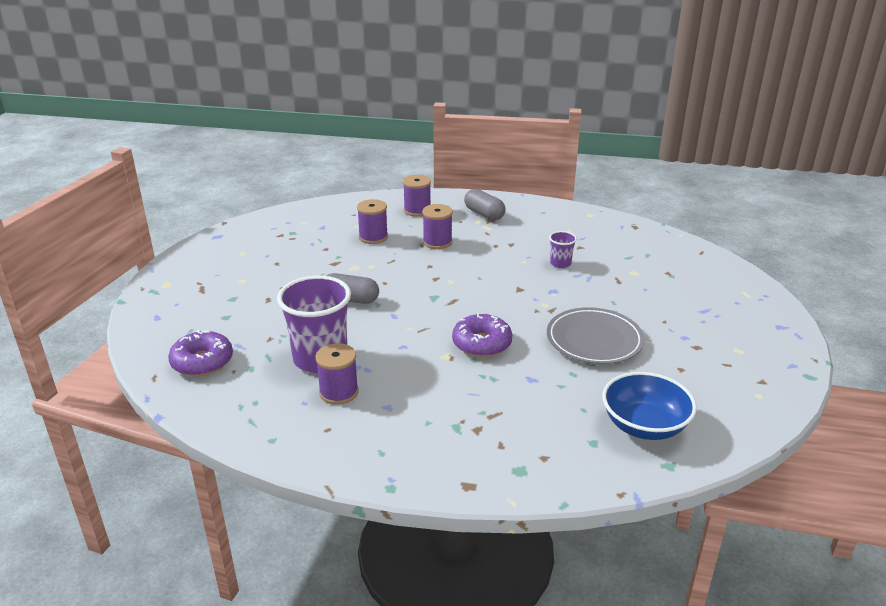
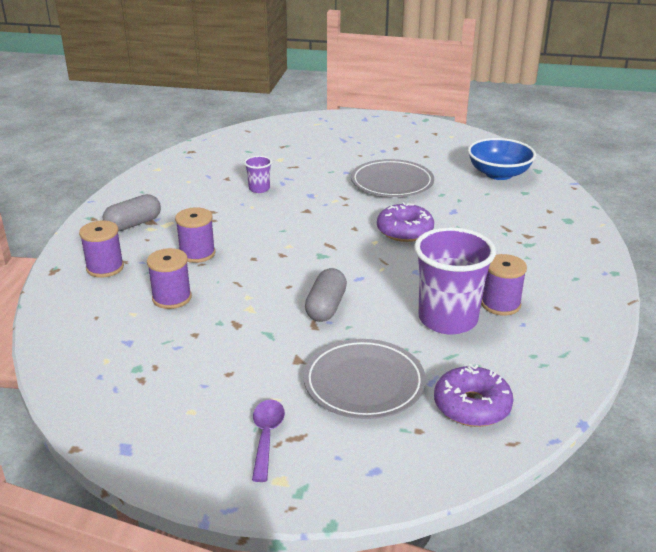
camera: 90 degrees left, 0 degrees up
(207, 278) = (266, 436): none -> purple spoon
(247, 315) = (364, 383): none -> grey plate

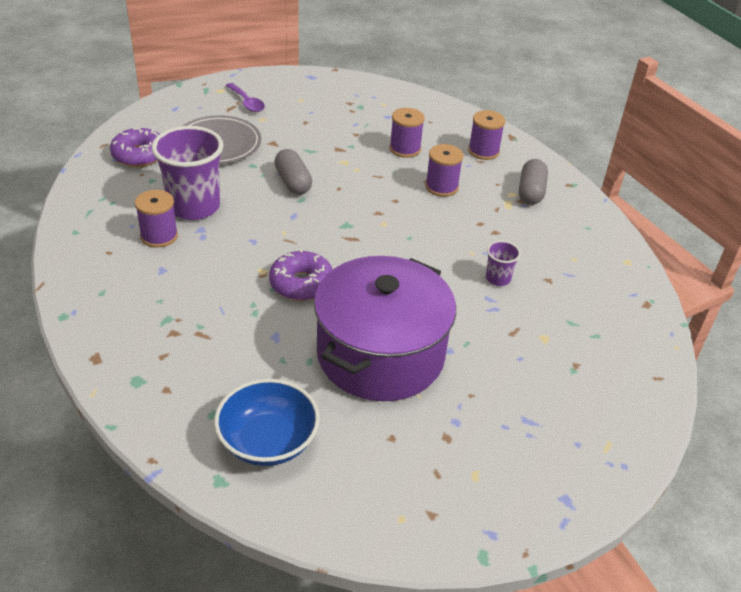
camera: 140 degrees right, 10 degrees up
(392, 183) = (380, 354): grey plate -> purple pot

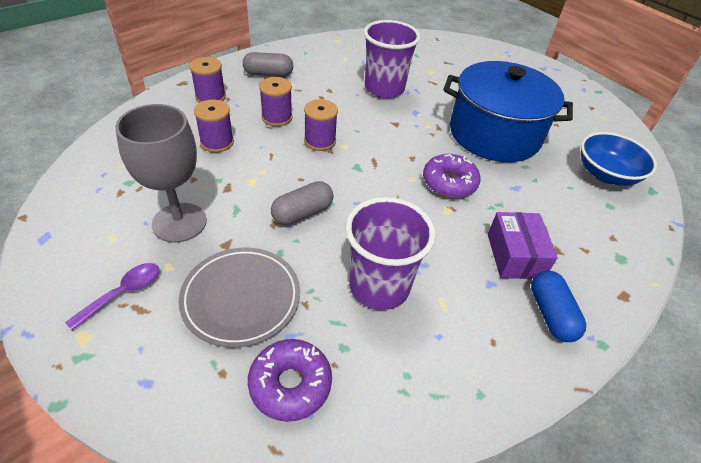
camera: 105 degrees left, 5 degrees up
(110, 295) = (550, 314): none -> blue capsule
(159, 236) = (443, 303): purple spool -> purple spool (320, 141)
(183, 297) = (515, 255): none -> purple box
(305, 125) = (179, 222): none -> grey goblet
(380, 354) = (494, 134): purple pot -> blue pot
(498, 278) = (384, 88): purple cup -> purple cup, size x2.16

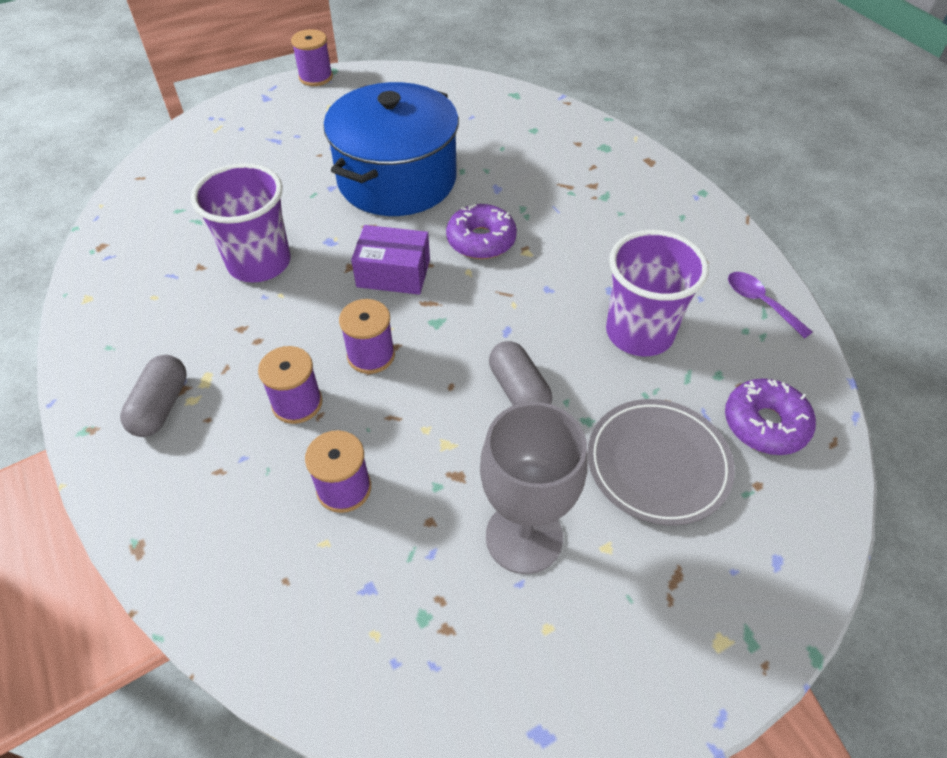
camera: 75 degrees left, 5 degrees up
(123, 293) = (651, 600): purple spoon -> purple spoon (760, 303)
(210, 97) = (205, 498): purple spool -> purple spool (316, 77)
(515, 255) = (599, 217): purple box -> purple box (393, 273)
(550, 314) = (672, 214): blue capsule -> none
(606, 174) = (486, 116): blue bowl -> none

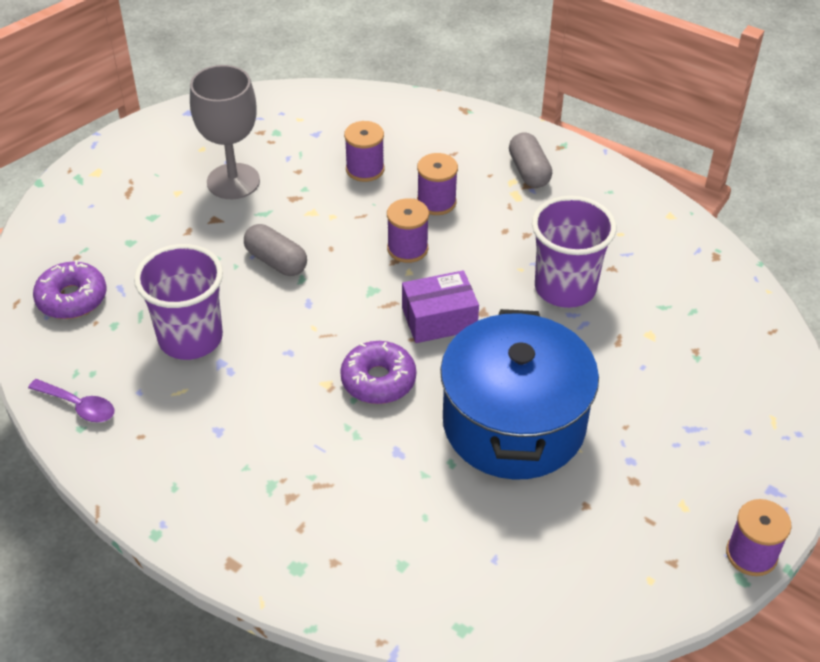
camera: 155 degrees right, 5 degrees down
(658, 464) = (153, 247): grey plate -> none

